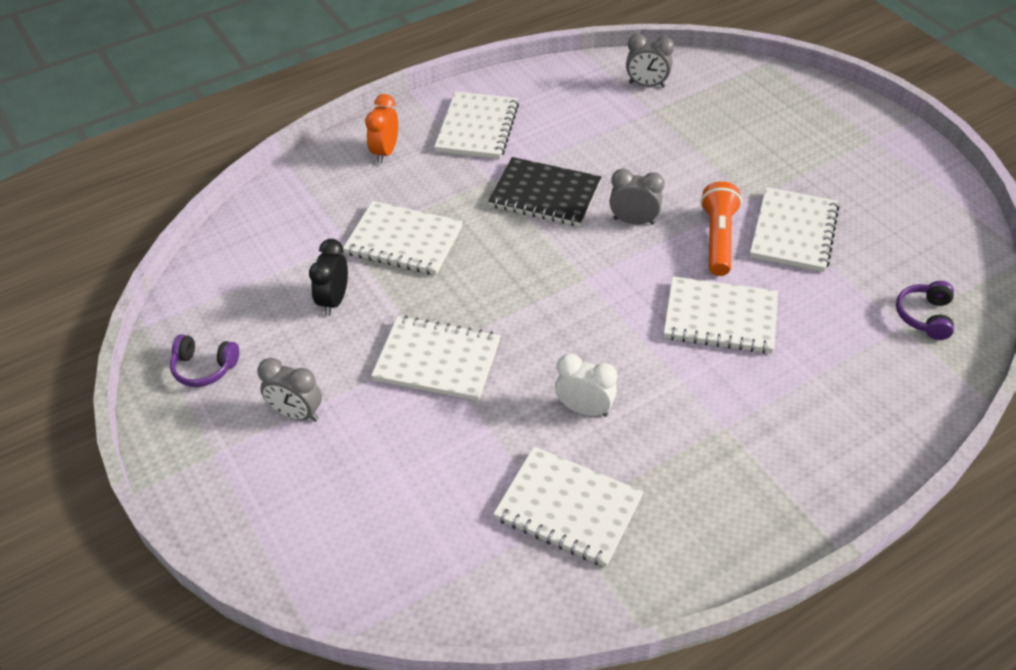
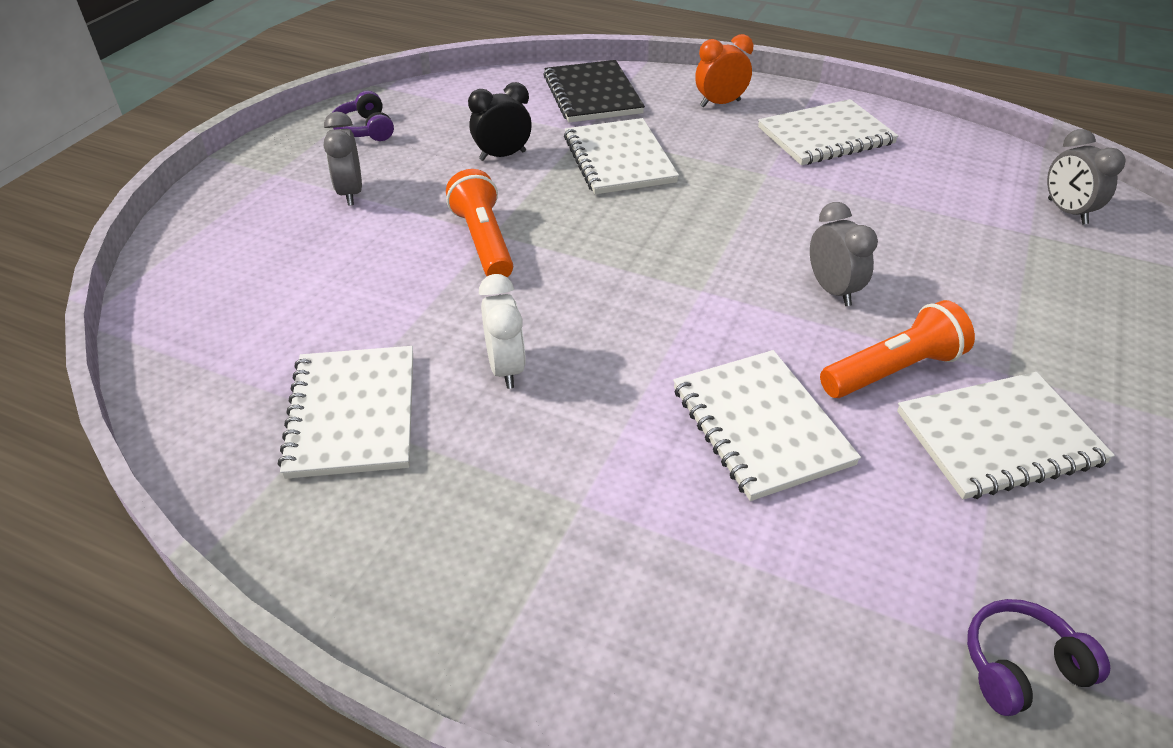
camera: 55 degrees right, 5 degrees down
(437, 361) = (483, 242): white notebook -> orange flashlight
(545, 194) = (790, 213): black notebook -> black notebook (592, 94)

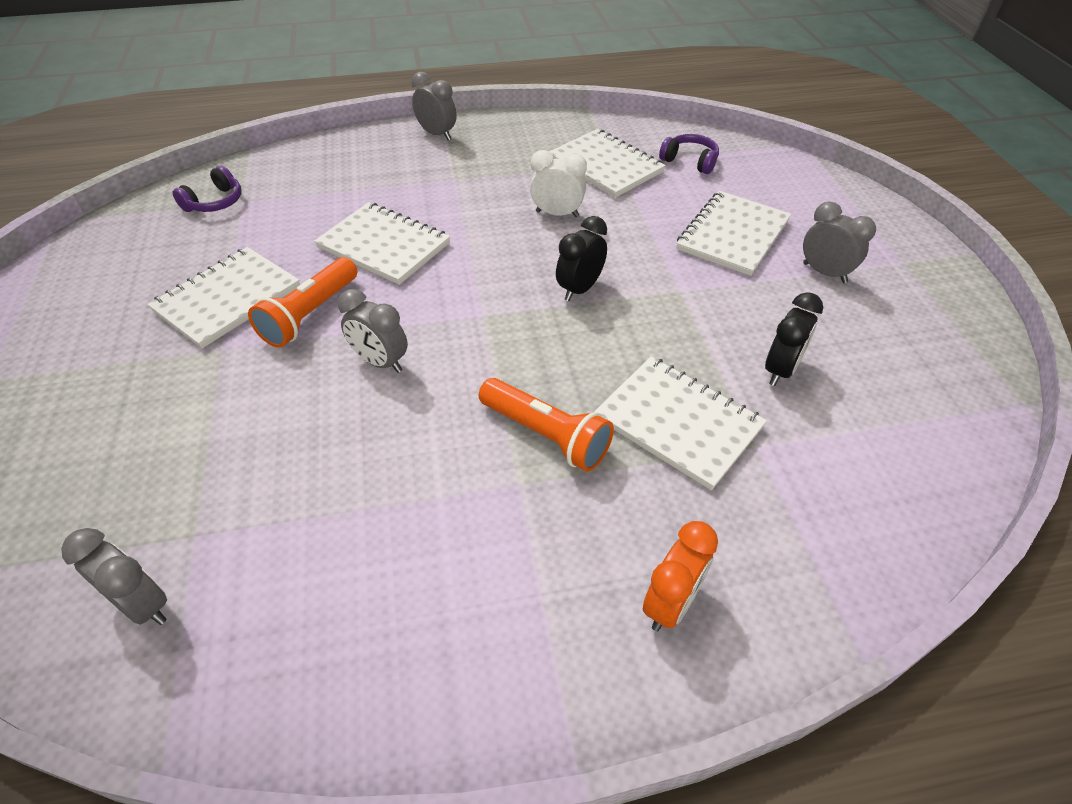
camera: 145 degrees right, 5 degrees up
(365, 129) = (932, 337): purple headphones -> purple headphones (690, 161)
(483, 242) = (675, 280): orange flashlight -> orange flashlight (546, 435)
(505, 368) = (557, 214): white clock -> white clock turned 150 degrees clockwise
(520, 645) = (437, 134): none -> grey clock
(581, 273) = (580, 289): none -> black clock
(592, 94) = (828, 524): black notebook -> none
(825, 136) = (492, 605): white notebook -> white notebook (733, 235)

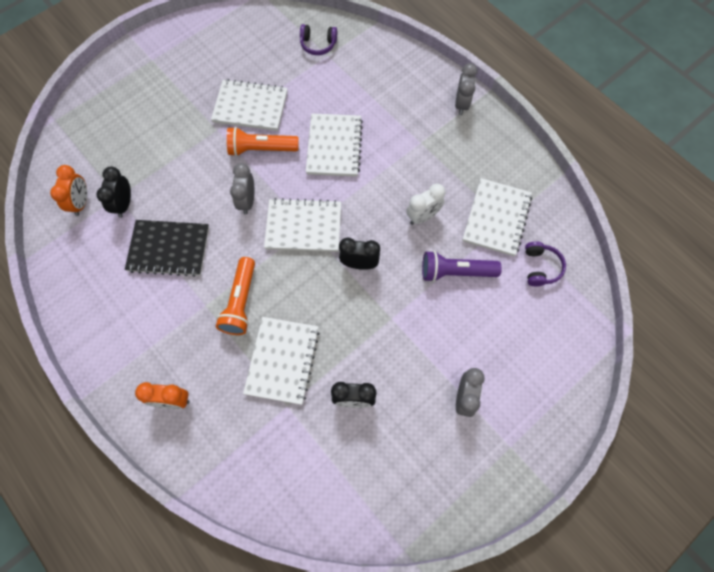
camera: 60 degrees right, 20 degrees up
(143, 604) = (81, 203): grey clock -> orange clock
(221, 530) = (124, 204): none -> black clock
(372, 495) = (169, 249): none -> black notebook
(557, 214) = (423, 217): white clock -> white clock turned 75 degrees clockwise
(652, 218) = (456, 272): none -> purple flashlight
(733, 235) = (469, 328): white notebook -> white notebook (303, 227)

